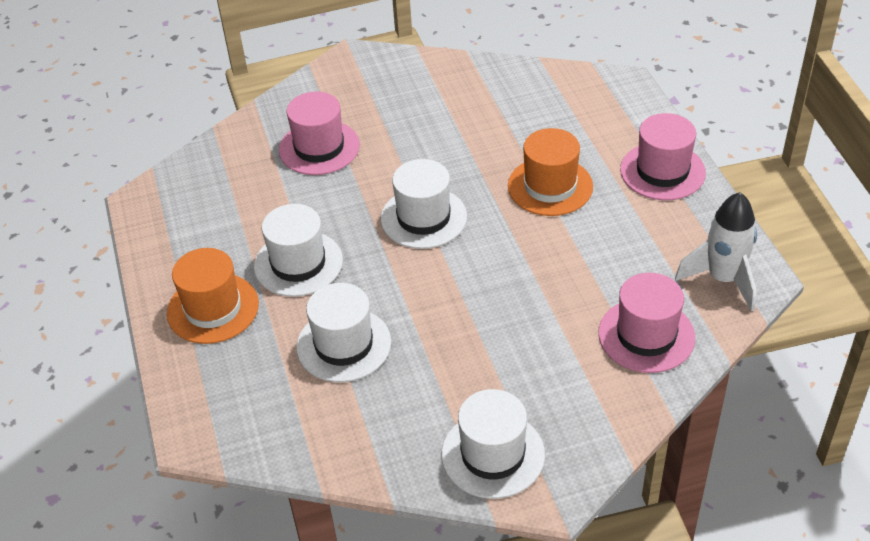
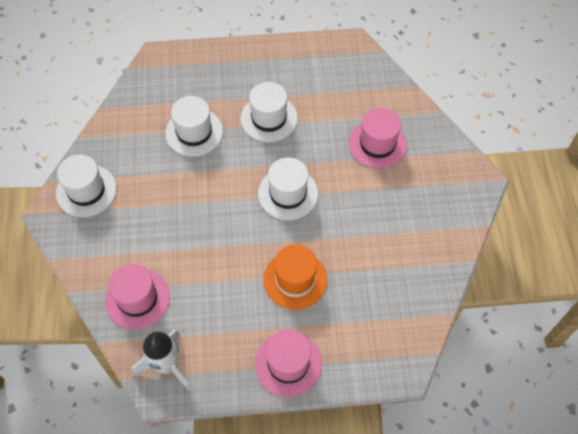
camera: 100 degrees right, 15 degrees up
(213, 308) = (246, 73): orange hat -> none

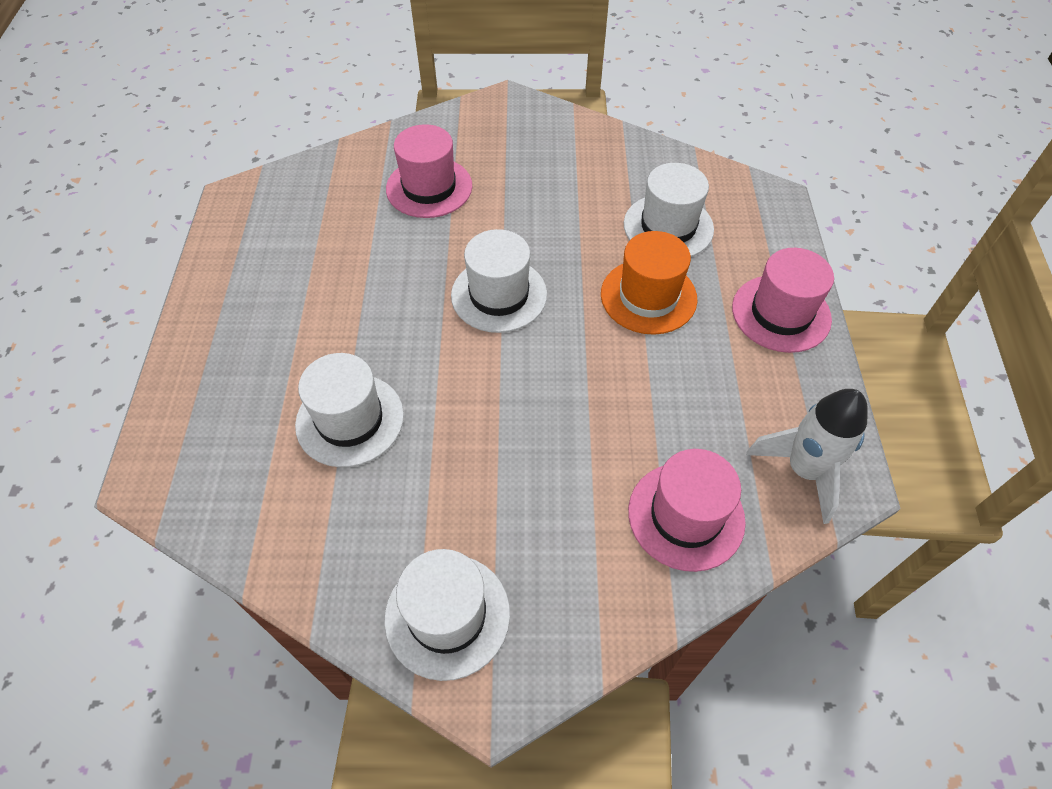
camera: 85 degrees left, 5 degrees down
(269, 118) = (348, 310): white hat -> white hat (668, 227)

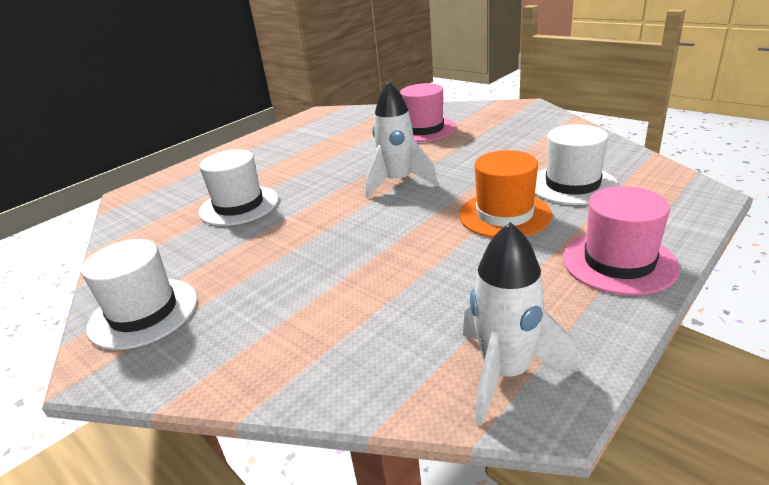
camera: 45 degrees right, 25 degrees down
(499, 295) = (398, 182): white hat -> white rocket
(686, 516) = (358, 346): pink hat -> none

